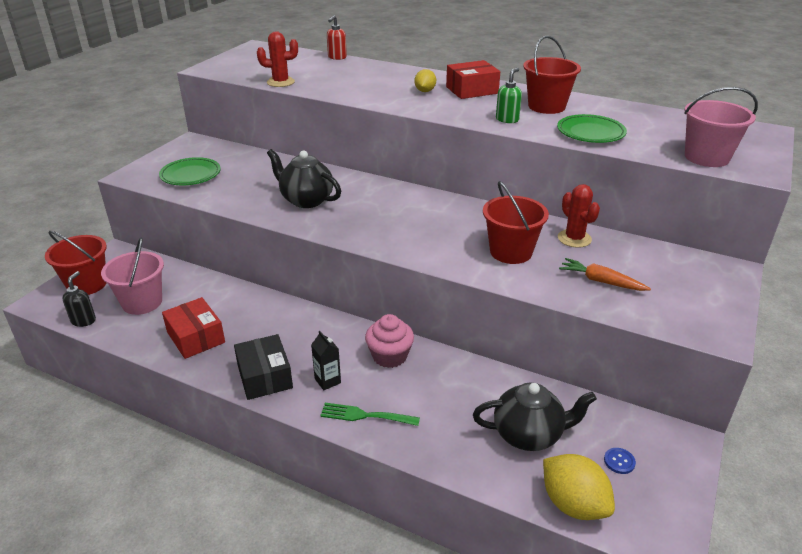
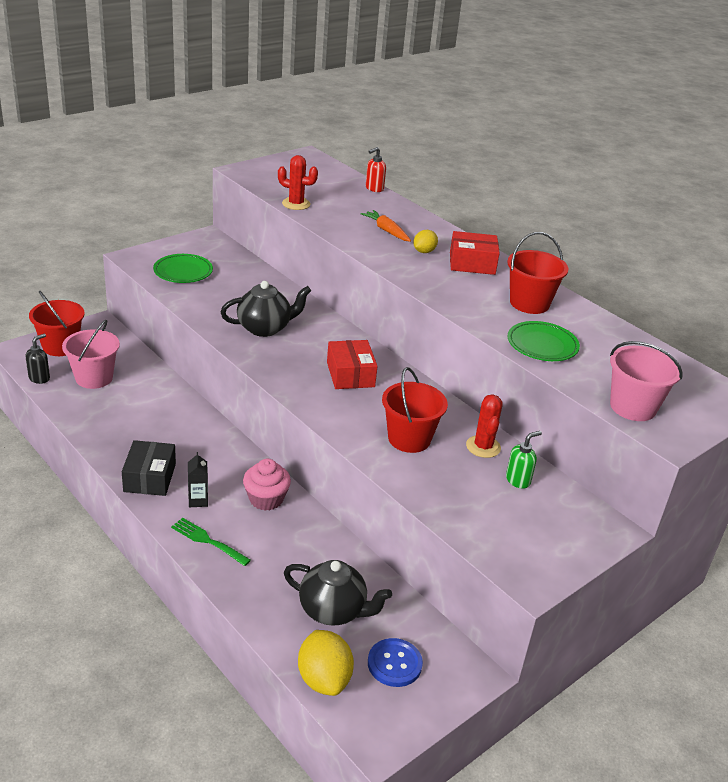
camera: 20 degrees right, 0 degrees up
(196, 337) = (117, 424): red box -> red box (350, 374)
(306, 200) = (265, 328): black teapot -> black teapot turned 105 degrees clockwise
(507, 119) = (473, 306): green soap dispenser -> green soap dispenser (518, 480)
(601, 281) = (468, 495): orange carrot -> orange carrot (386, 231)
(619, 461) = (394, 664): blue button -> blue button, size x1.86

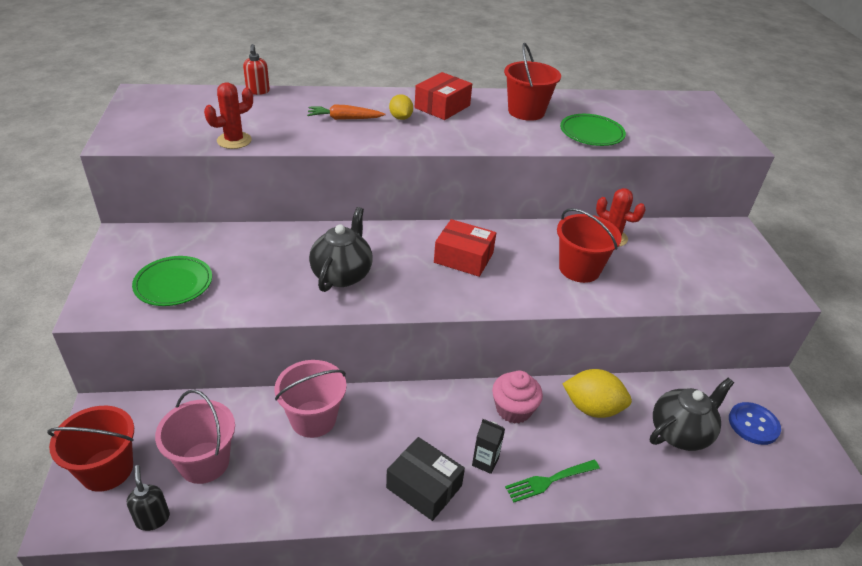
camera: 55 degrees left, 5 degrees up
(324, 679) = (758, 478): yellow lemon -> yellow lemon (592, 408)
(518, 480) = (662, 241): green soap dispenser -> none
(633, 407) = (695, 137): pink bucket -> pink bucket (313, 419)

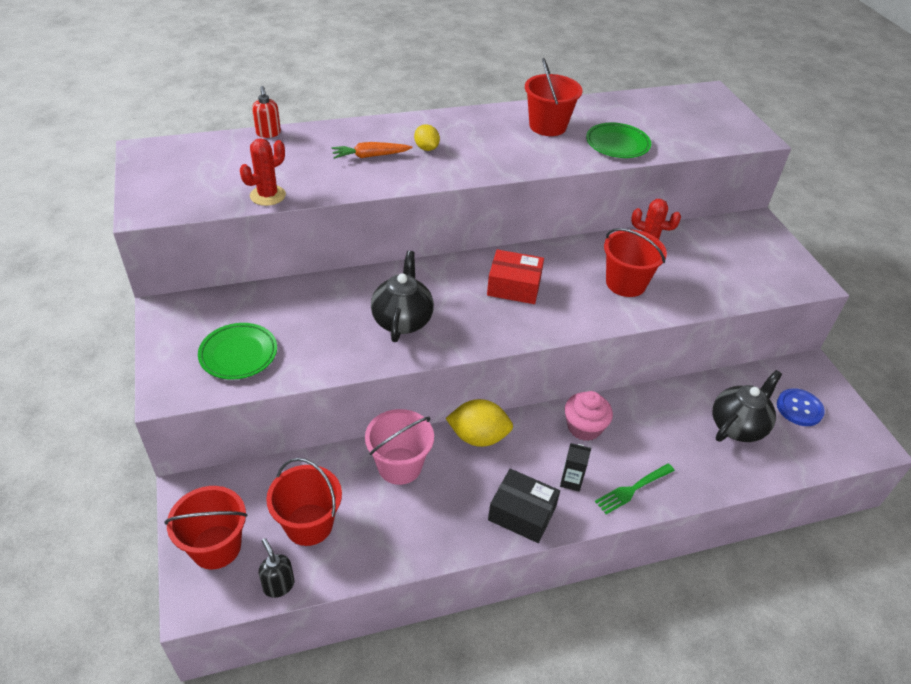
camera: 10 degrees left, 5 degrees up
(204, 462) = (309, 524): pink bucket -> red bucket
(442, 107) = (463, 130): red box -> none
(592, 408) = (655, 415): yellow lemon -> yellow lemon (478, 437)

